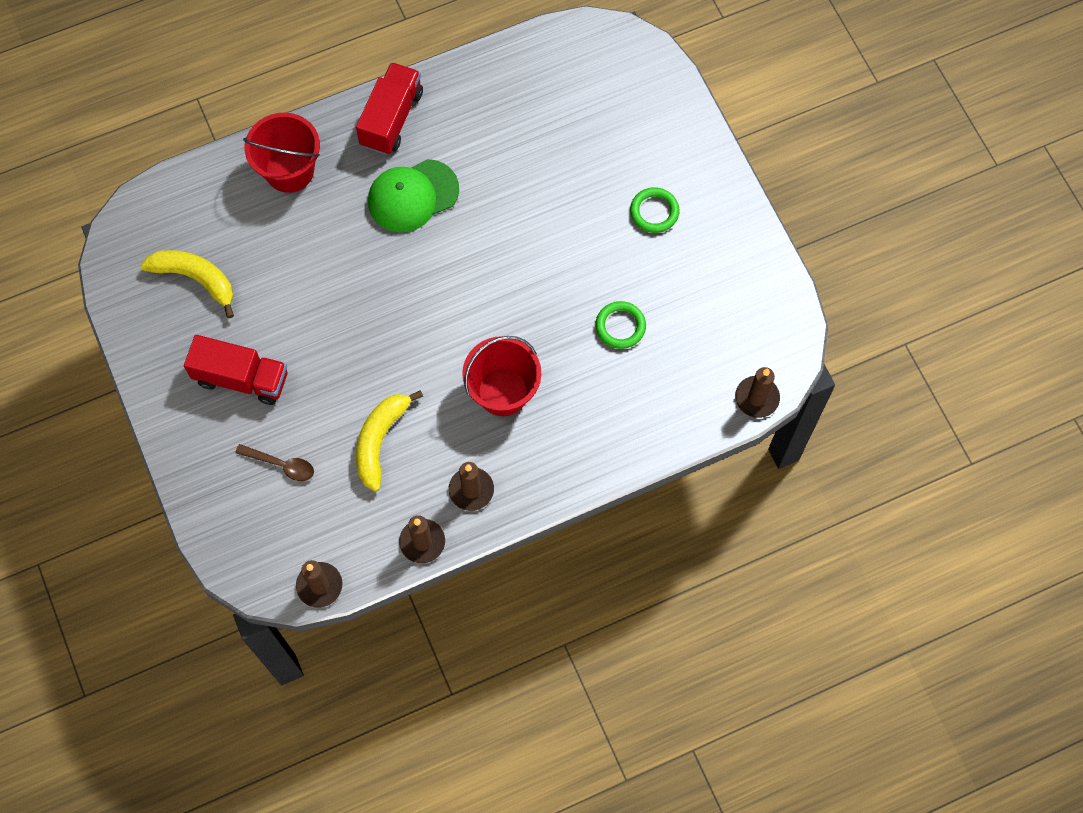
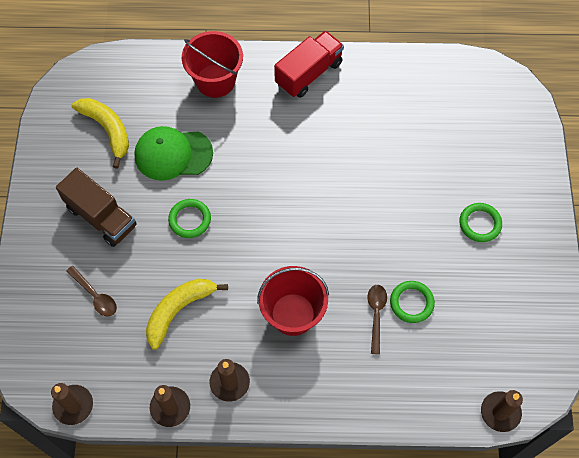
camera: 25 degrees right, 5 degrees down
(241, 378) = (101, 217): red truck -> brown truck
(342, 339) = (190, 220): none -> green ring
(413, 196) = (296, 135): green cap -> green cap (173, 154)
(589, 355) = (376, 315): none -> brown spoon

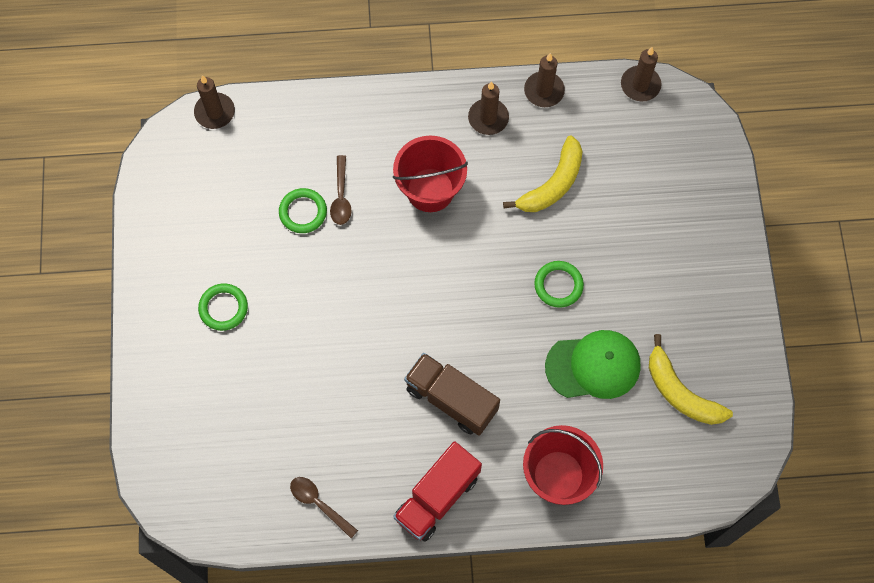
camera: 175 degrees right, 5 degrees up
(95, 295) = (645, 192): brown spoon -> brown spoon (319, 504)
(101, 217) = (661, 280): brown truck -> brown truck (451, 399)

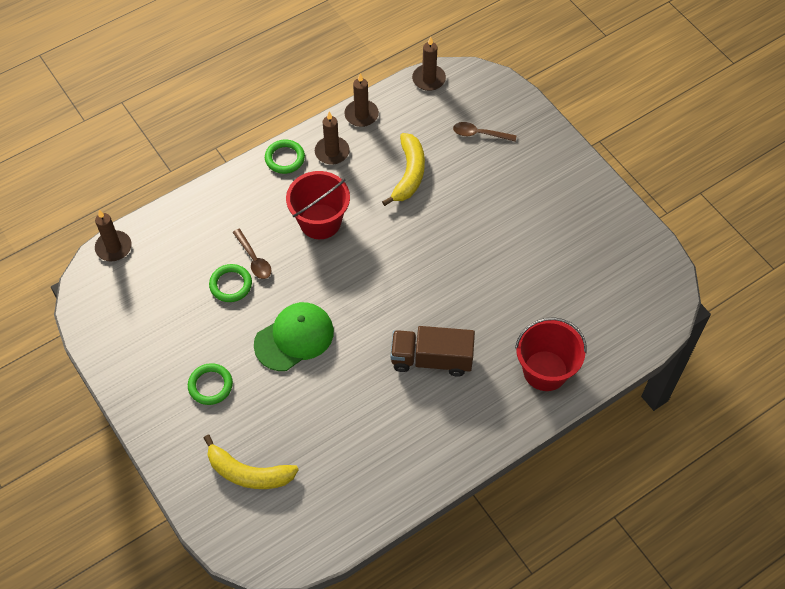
camera: 30 degrees left, 10 degrees down
(319, 504) = (379, 488): brown spoon -> brown spoon (479, 134)
(437, 497) = (466, 434): red truck -> none
(558, 285) = (458, 240): green ring -> green ring (285, 158)
(593, 366) = (520, 282): green cap -> green cap (294, 338)
(680, 392) = (593, 268): yellow banana -> yellow banana (248, 473)

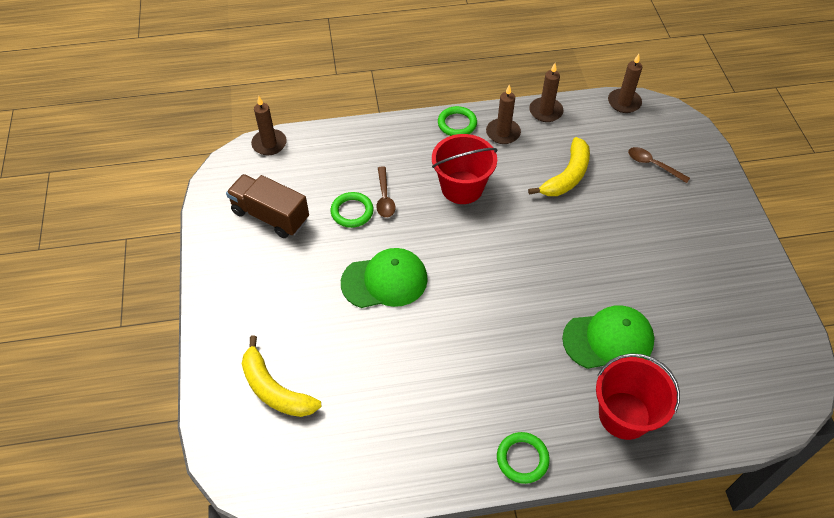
camera: 25 degrees right, 5 degrees down
(210, 385) = (285, 293): green ring -> green ring (522, 459)
(431, 359) = (508, 354): brown truck -> brown truck (270, 216)
(507, 312) = (608, 340): none -> green cap

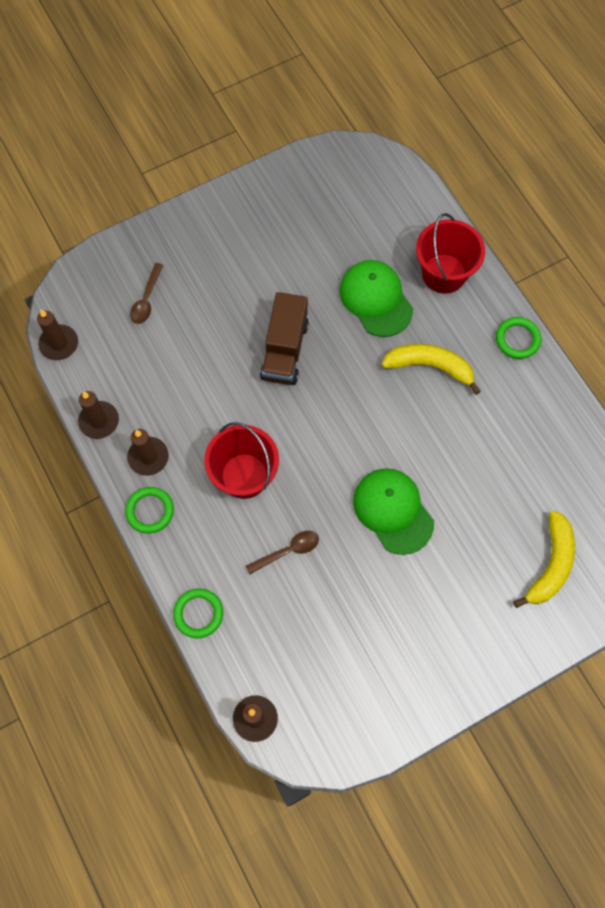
camera: 110 degrees left, 15 degrees up
(270, 216) = (359, 665): brown truck -> brown truck (285, 350)
(352, 212) = (320, 578): green ring -> green ring (198, 614)
(567, 176) = (191, 377): yellow banana -> yellow banana (430, 366)

